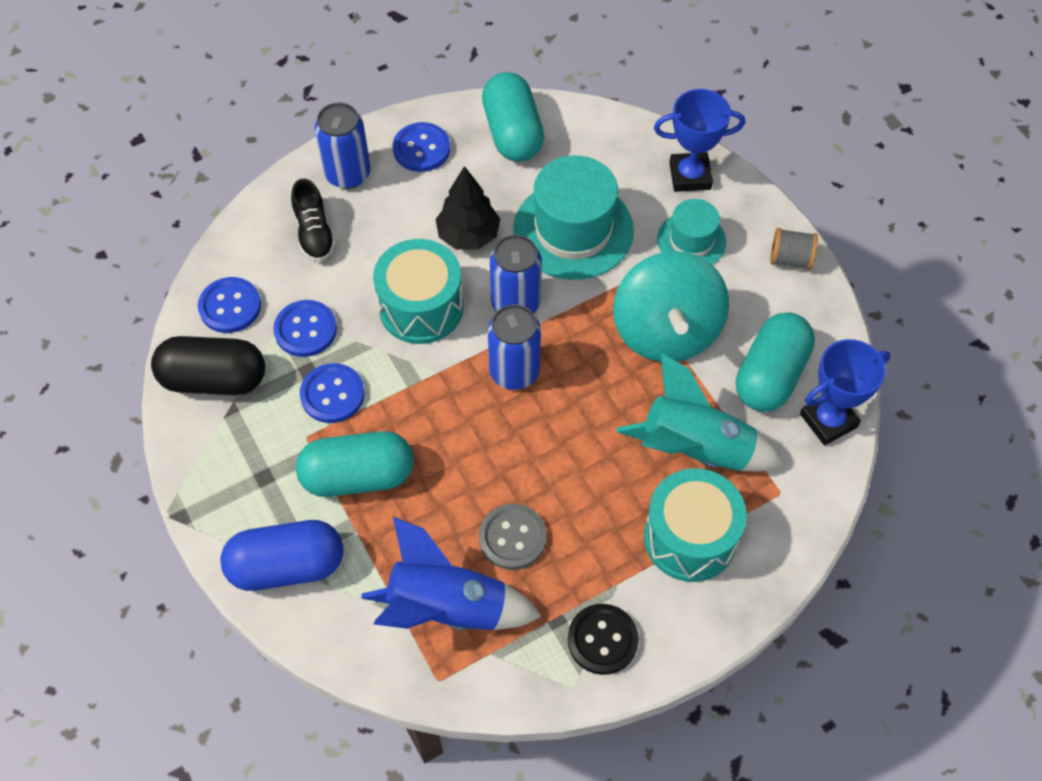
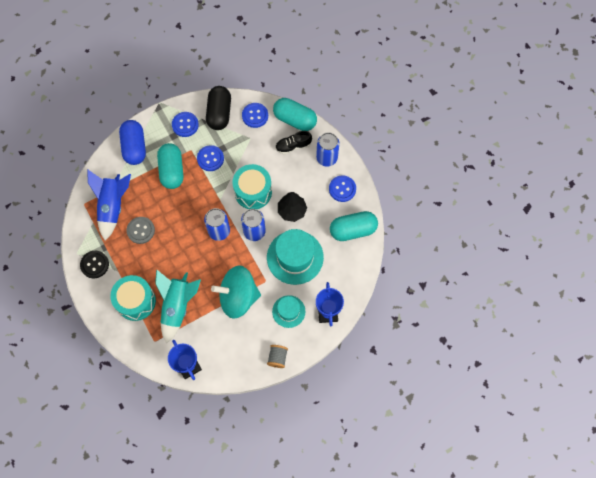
camera: 90 degrees right, 10 degrees up
(305, 330) = (242, 146): blue button -> blue button (185, 125)
(770, 375) = (213, 342): turquoise capsule -> turquoise capsule (295, 119)

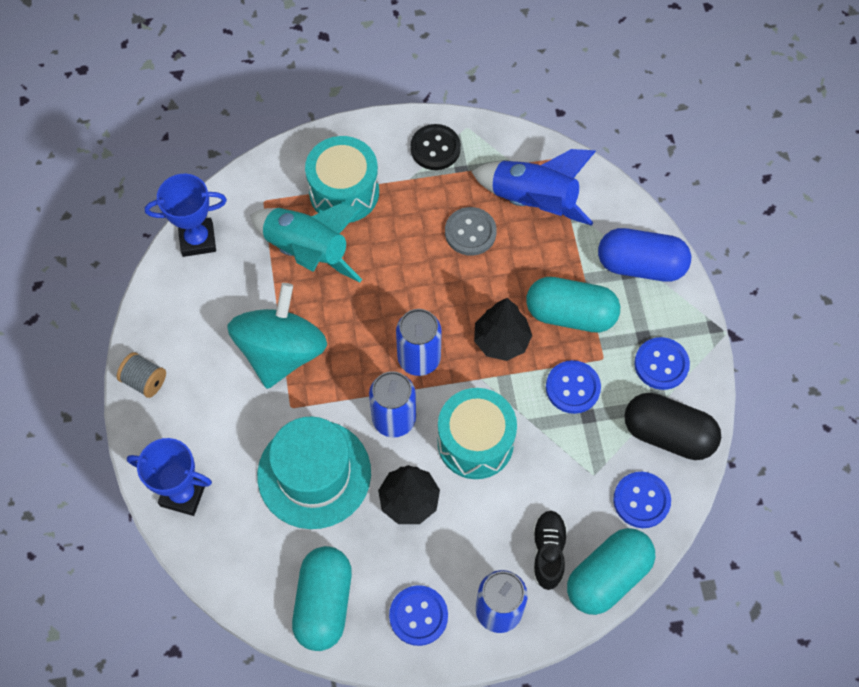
camera: 110 degrees right, 5 degrees down
(197, 197) = (501, 341): none -> black tree
(288, 311) = (217, 427): turquoise hat -> none

